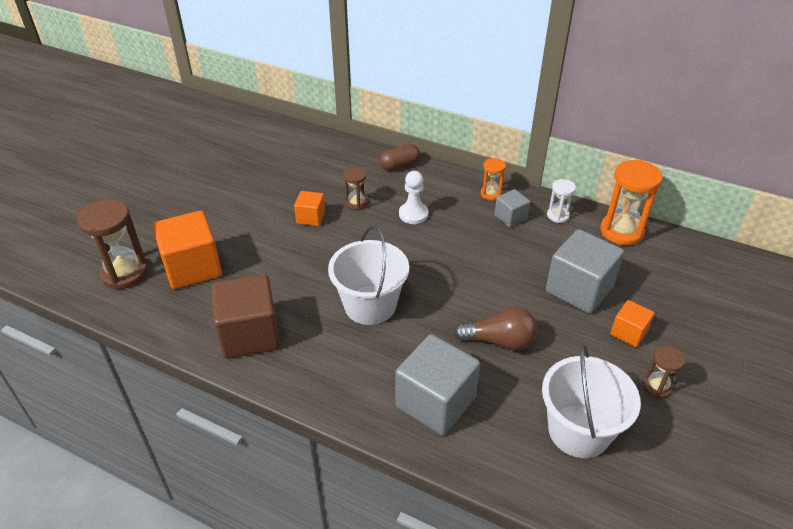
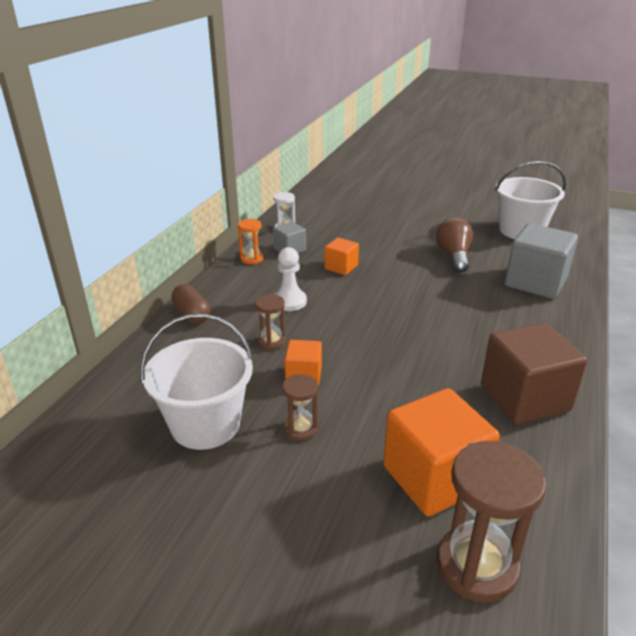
camera: 95 degrees left, 10 degrees down
(370, 305) = (441, 320): white bucket -> white bucket (205, 424)
(579, 289) = (380, 225): grey cube -> none
(621, 231) = (303, 206): orange hourglass -> none
(628, 333) = (419, 211): orange cube -> orange cube (341, 267)
(656, 387) = (465, 206): brown hourglass -> brown hourglass (301, 429)

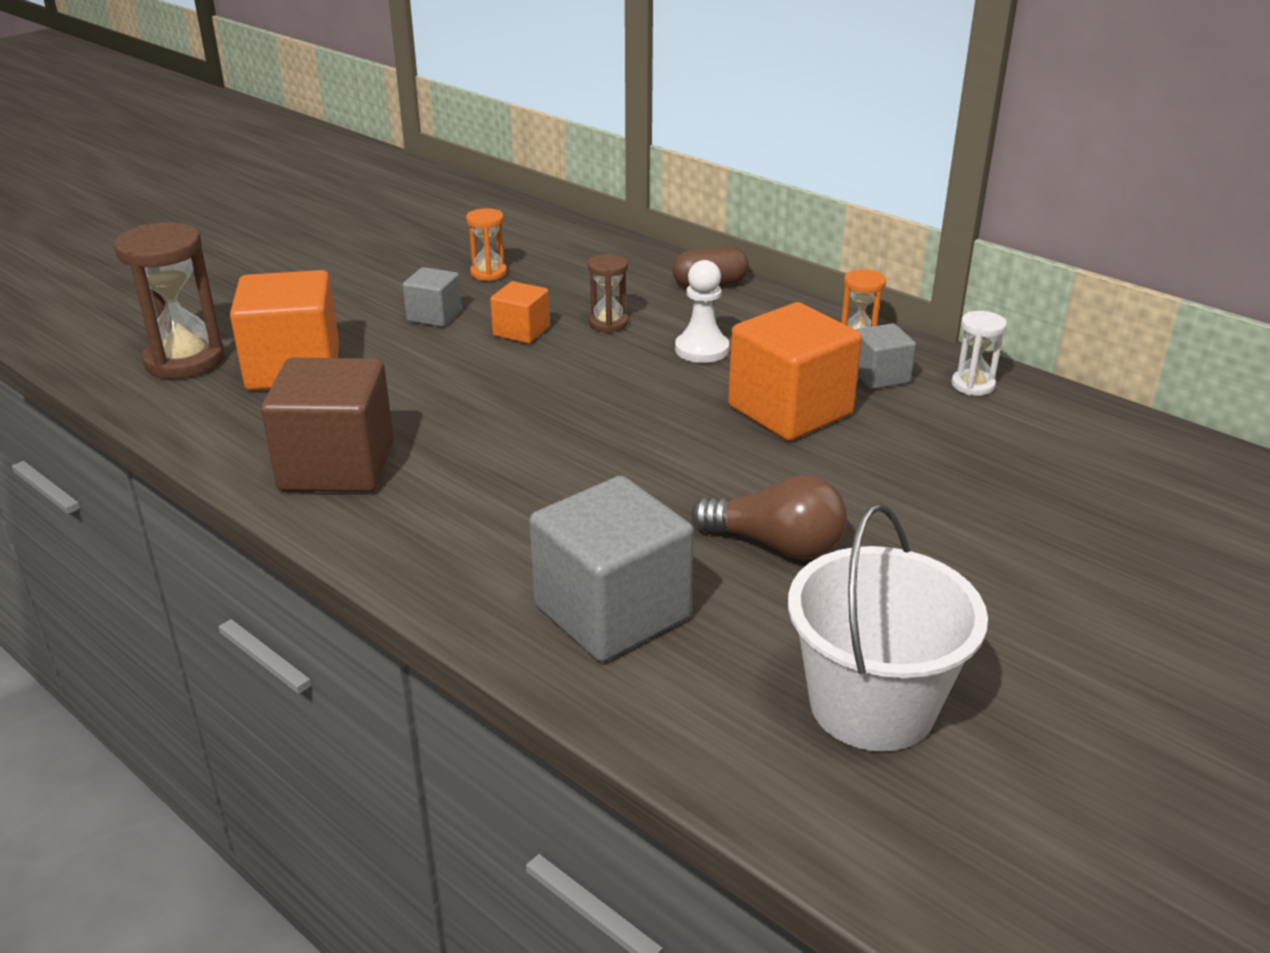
camera: 110 degrees right, 0 degrees up
(205, 424) = (488, 273): white bucket -> orange hourglass
(301, 429) = (434, 316): brown hourglass -> grey cube
(341, 267) = (790, 410): orange cube -> orange cube, size x1.90

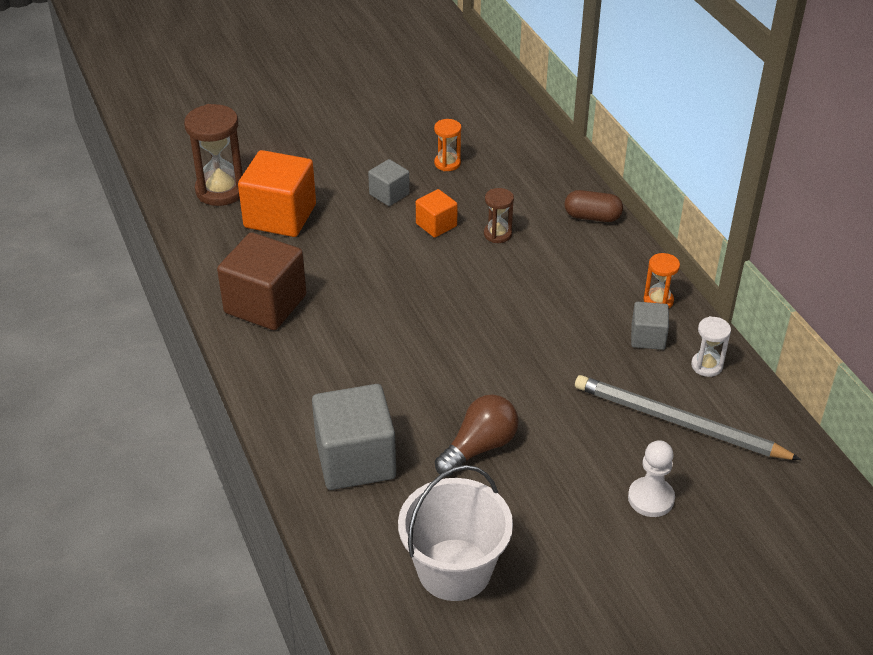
camera: 25 degrees right, 10 degrees up
(702, 349) = (544, 277): white pawn -> white pawn (651, 498)
(776, 545) = (479, 447): brown light bulb -> brown light bulb turned 90 degrees counterclockwise
(790, 410) = (564, 347): orange cube -> none
(997, 448) = (678, 422): none -> grey pencil

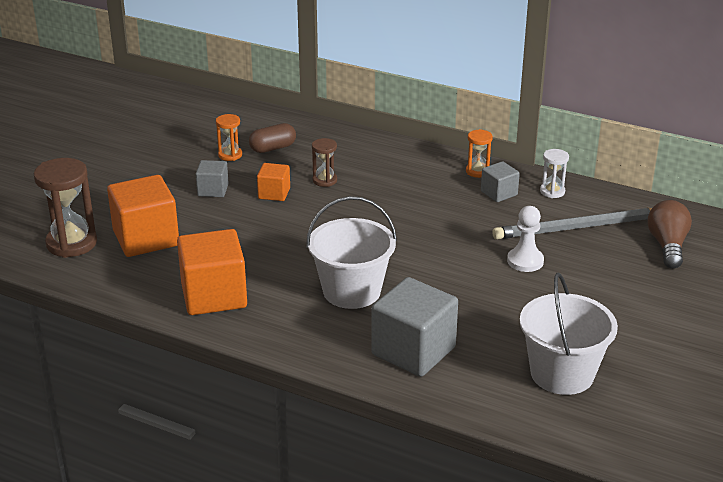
camera: 40 degrees left, 10 degrees down
(265, 304) = (214, 296): brown cube -> orange cube
(378, 366) = (352, 291): none -> white bucket
(479, 447) = (482, 301): brown light bulb -> brown light bulb (667, 246)
(592, 217) = (373, 145): brown capsule -> brown capsule (273, 148)
(651, 498) = (617, 274): white pawn -> white pawn (525, 261)

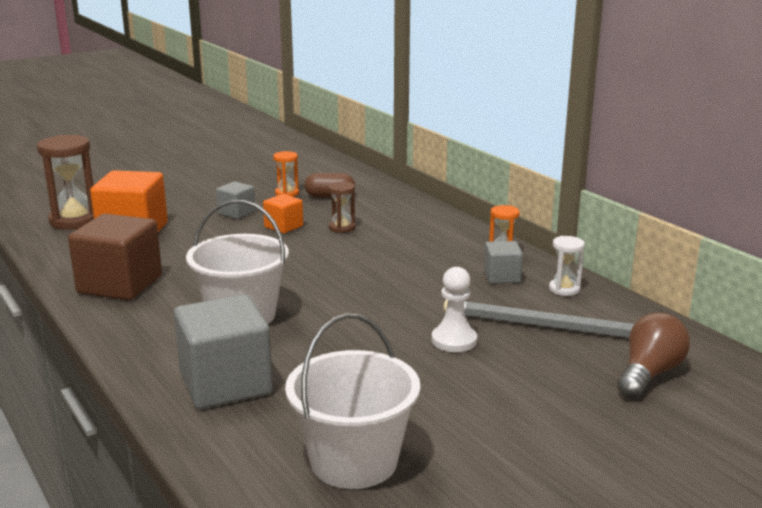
camera: 30 degrees right, 10 degrees down
(214, 296) = (120, 284): orange cube -> brown cube

